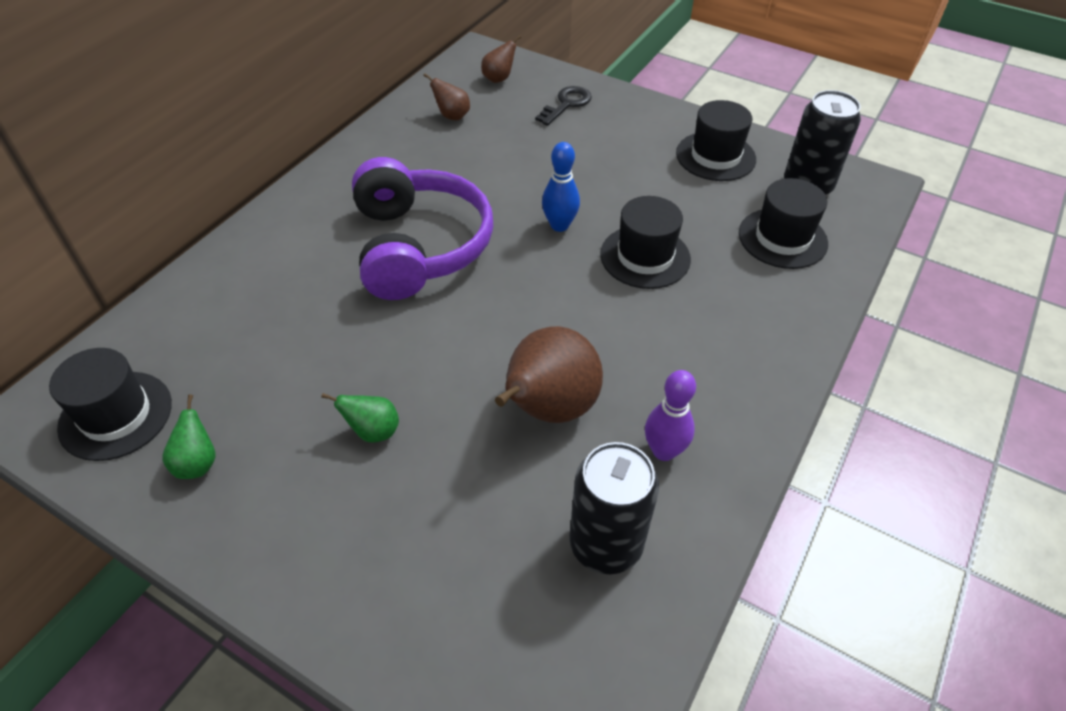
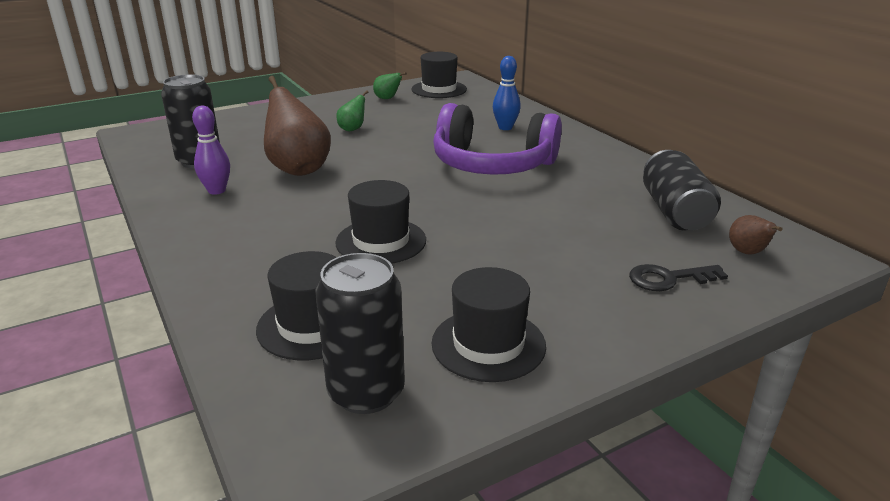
camera: 120 degrees right, 20 degrees down
(452, 116) = (674, 212): brown pear -> black can
(559, 225) = (462, 217): blue bowling pin -> blue bowling pin (505, 127)
(566, 104) = (669, 279): black key -> black key turned 105 degrees clockwise

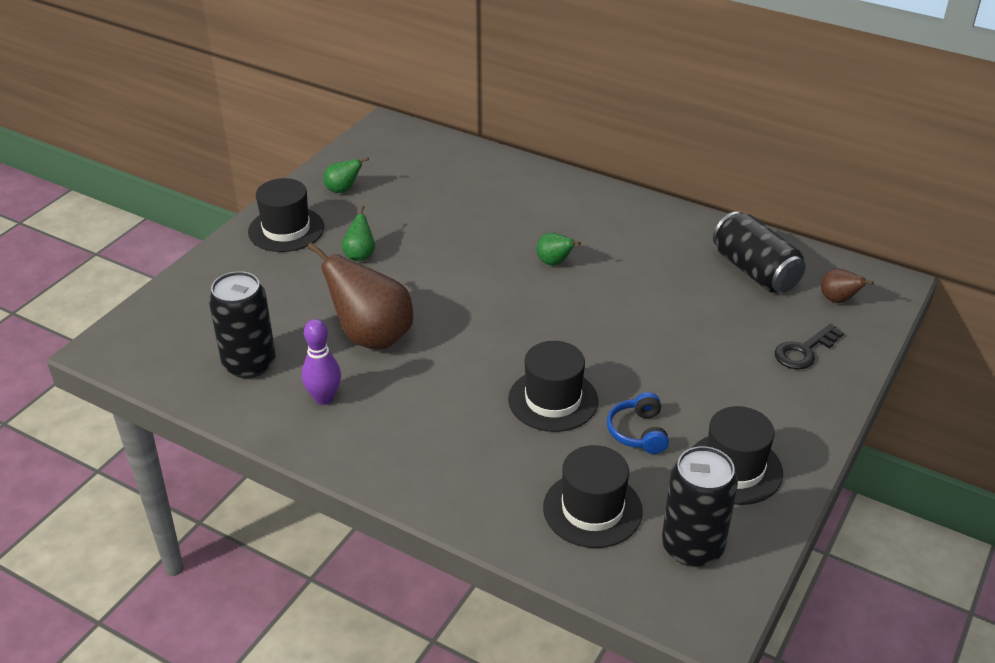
camera: 30 degrees left, 10 degrees up
(427, 285) = (638, 432): none -> blue headphones
(439, 89) = (384, 155): black hat -> black hat (286, 229)
(492, 165) = (554, 263): purple headphones -> green pear
(505, 127) = (516, 201): blue bowling pin -> none

